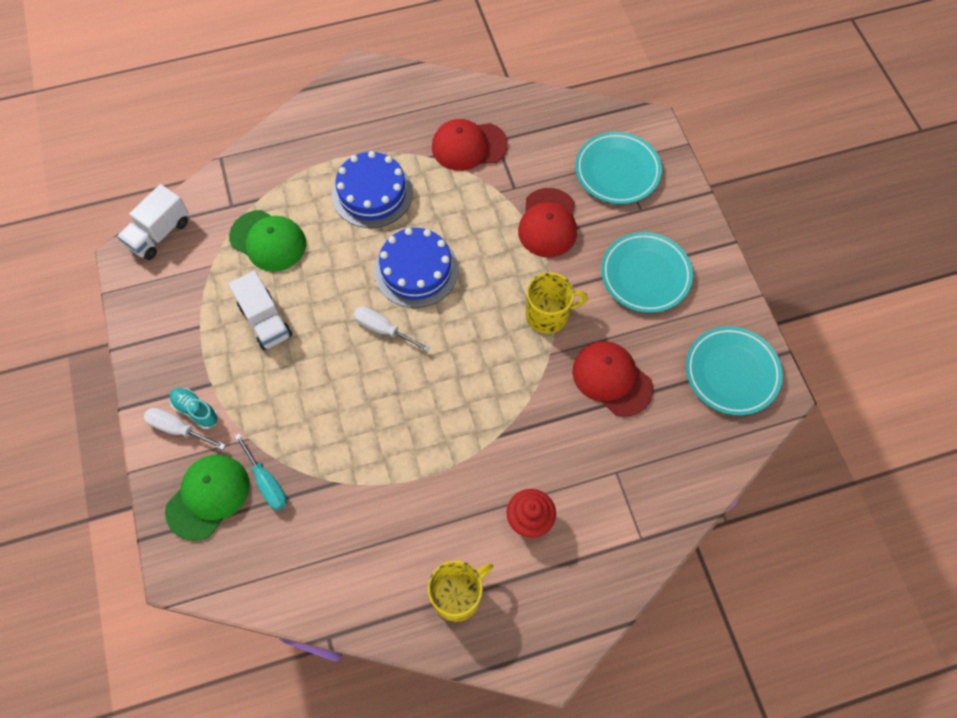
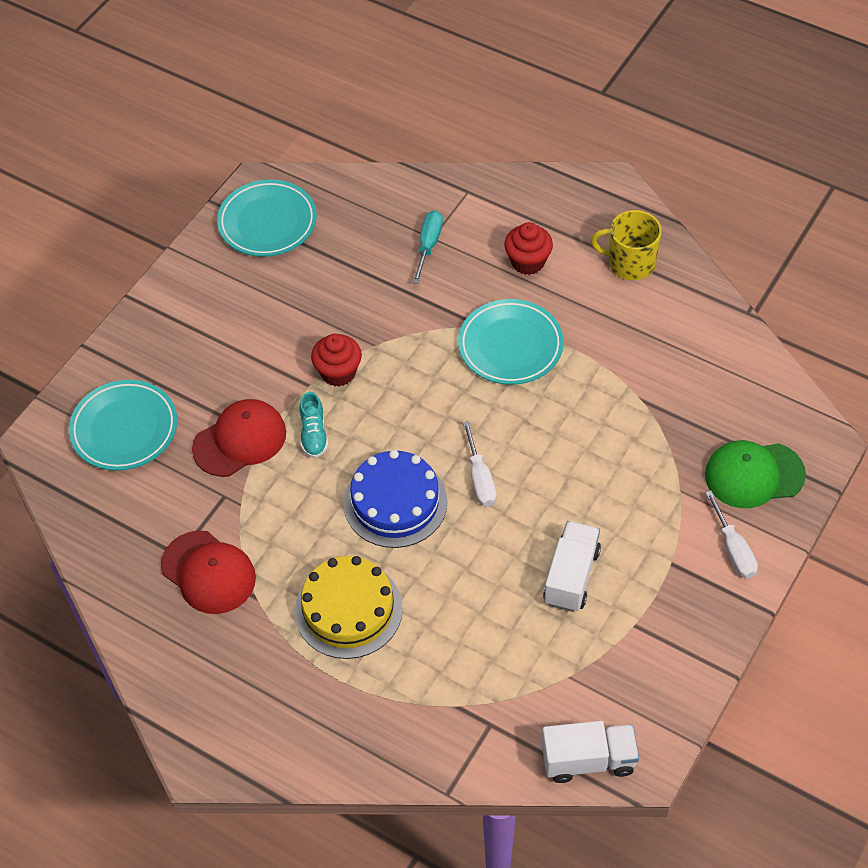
camera: 130 degrees left, 10 degrees down
(196, 410) = (704, 551): turquoise shoe -> turquoise shoe (313, 434)
(267, 482) = (696, 446): turquoise screwdriver -> turquoise screwdriver (428, 245)
(268, 241) = (492, 652): green cap -> none
(372, 193) = (348, 609): blue cake -> yellow cake
(548, 315) = (338, 372): yellow mug -> red cupcake
(612, 379) = (354, 291): red cap -> none
(645, 275) = (226, 333): turquoise plate -> turquoise plate (510, 346)

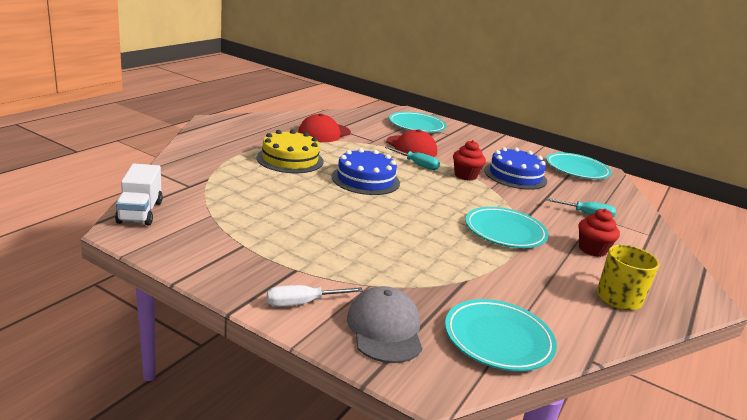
camera: 85 degrees right, 30 degrees down
(313, 434) = (417, 164): turquoise shoe -> turquoise screwdriver
(318, 308) = (515, 176): none -> blue cake
(480, 478) = (383, 206): white screwdriver -> none
(571, 576) = (294, 227): white truck -> none
(739, 381) = (498, 339): none -> turquoise plate
(754, 475) = (385, 329): green cap -> grey cap

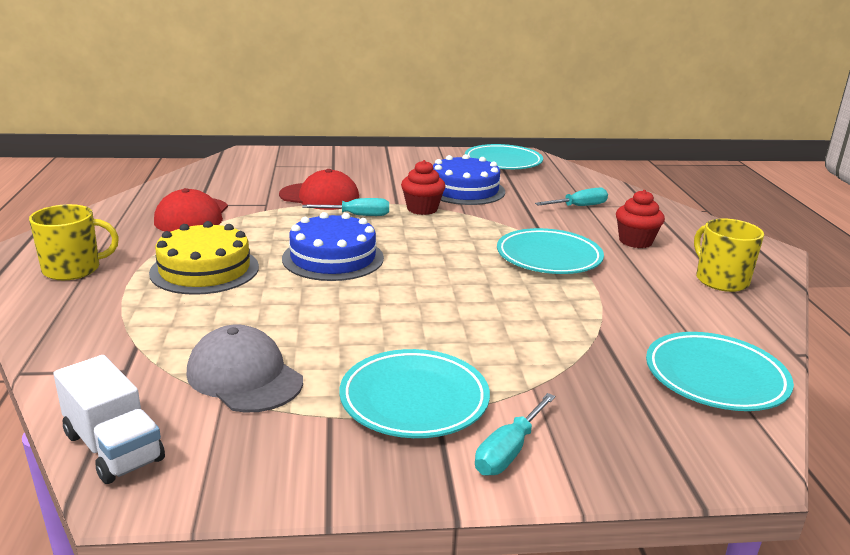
camera: 35 degrees left, 0 degrees up
(231, 136) = (73, 269): none -> yellow mug
(302, 303) = (509, 451): white screwdriver -> turquoise screwdriver
(385, 329) = (624, 429): grey cap -> grey cap (244, 377)
(416, 126) = (285, 168): turquoise plate -> turquoise plate (414, 400)

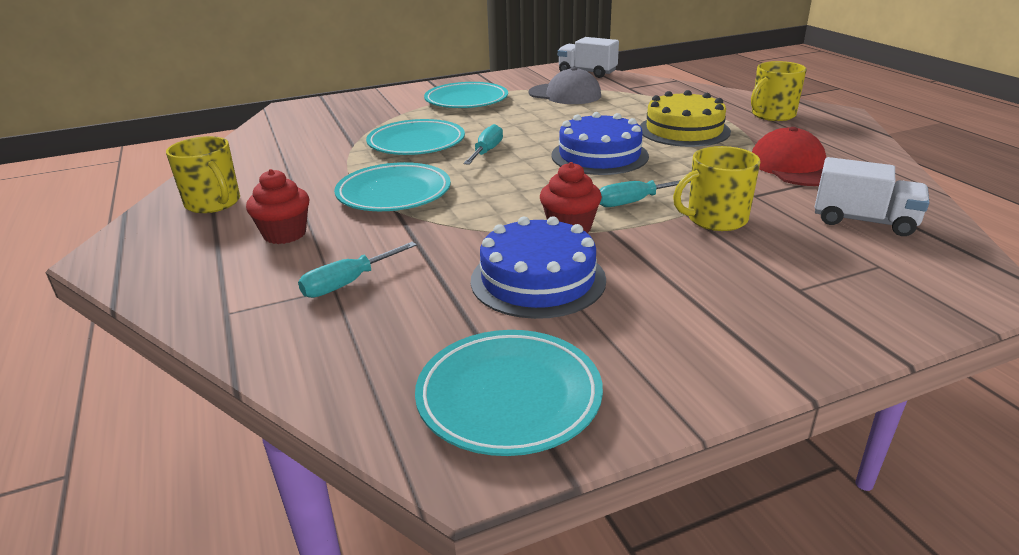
camera: 165 degrees right, 5 degrees up
(233, 181) = (863, 221): none -> white truck
(319, 197) = (715, 219): red cap -> yellow mug
(509, 451) = (410, 95): turquoise screwdriver -> turquoise screwdriver (486, 152)
(715, 378) = (280, 134): turquoise plate -> turquoise plate (416, 143)

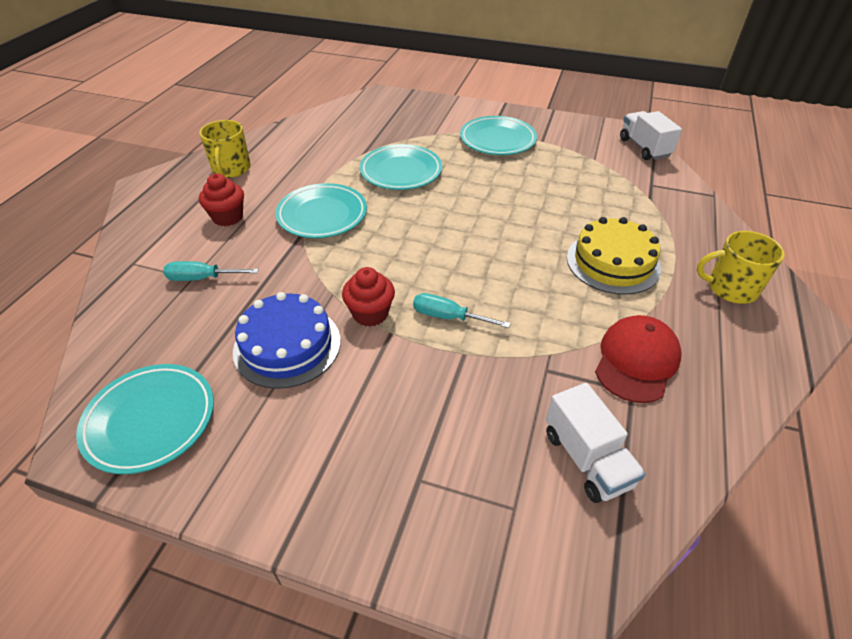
camera: 40 degrees right, 15 degrees up
(486, 152) = (431, 205): turquoise screwdriver -> none
(565, 94) = (582, 167): grey cap -> none
(599, 155) = (500, 253): blue cake -> none
(715, 219) = (475, 373): yellow mug -> none

